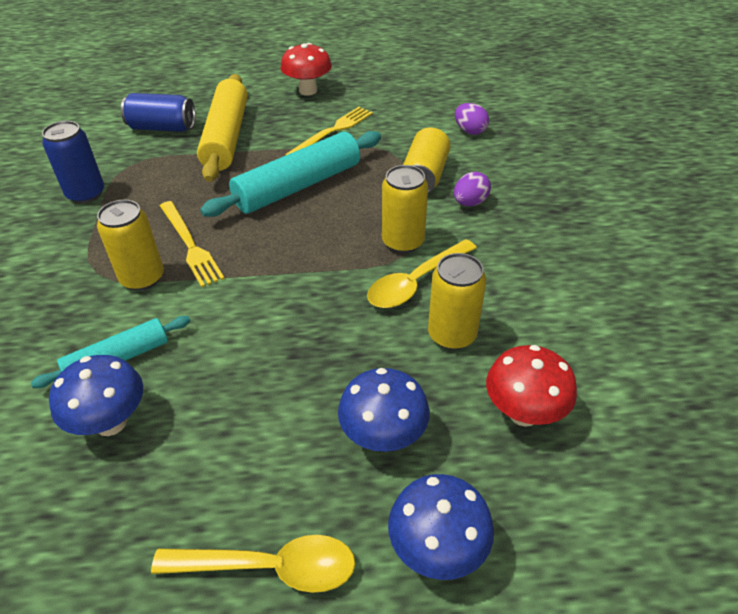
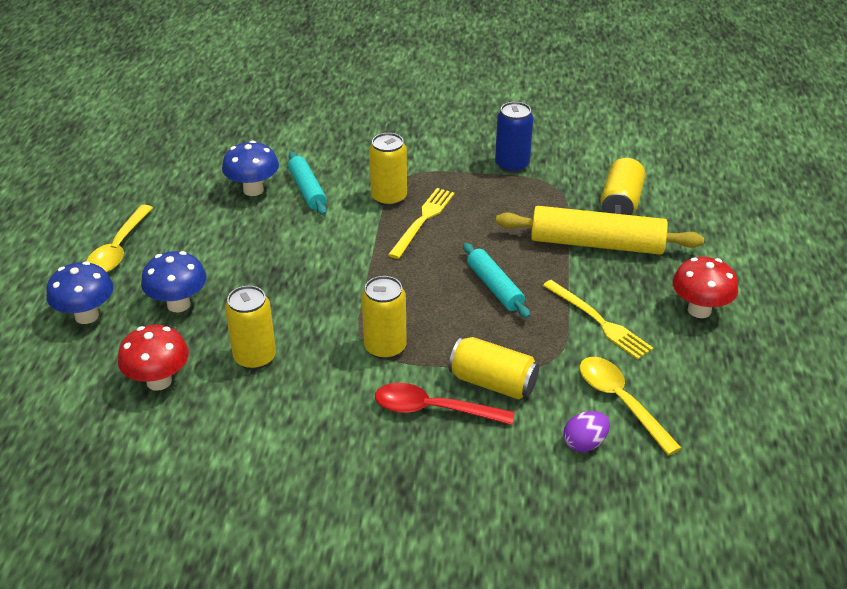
camera: 100 degrees right, 5 degrees down
(162, 128) = (620, 203): blue can -> yellow can
(190, 245) = (422, 220): yellow fork -> yellow fork turned 135 degrees clockwise
(298, 186) = (494, 287): turquoise rolling pin -> turquoise rolling pin, size x0.58
(416, 282) = (326, 347): yellow spoon -> yellow spoon (621, 402)
(470, 203) = (434, 409): purple egg -> red spoon

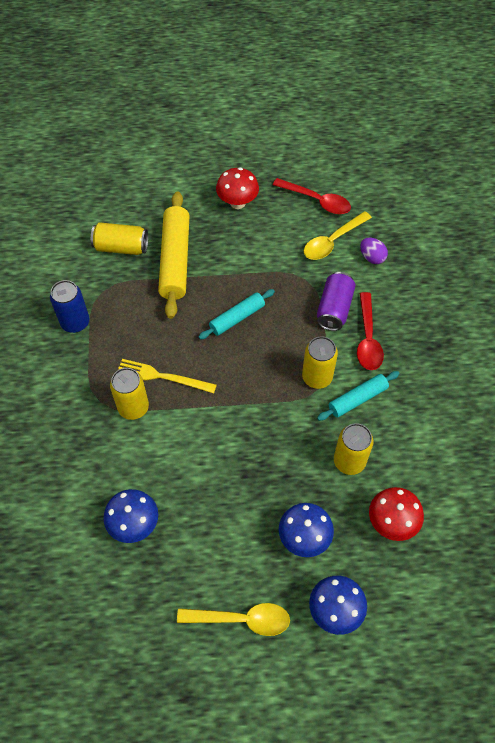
camera: 100 degrees left, 20 degrees up
(307, 190) = (129, 476): turquoise rolling pin -> turquoise rolling pin (357, 399)
(493, 382) = (334, 309): yellow can -> purple can
(598, 321) = (260, 255): yellow fork -> none
(706, 397) = (316, 200): none -> red spoon

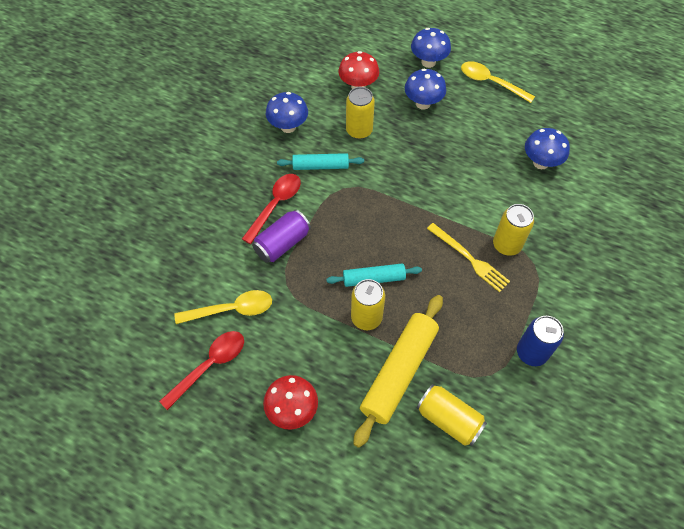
camera: 150 degrees left, 0 degrees up
(316, 200) = (209, 366): red spoon -> red spoon turned 75 degrees clockwise
(317, 377) = (340, 196): yellow can -> yellow can (366, 317)
(372, 257) = (210, 274): purple egg -> none
(423, 426) = (288, 127): none -> blue mushroom

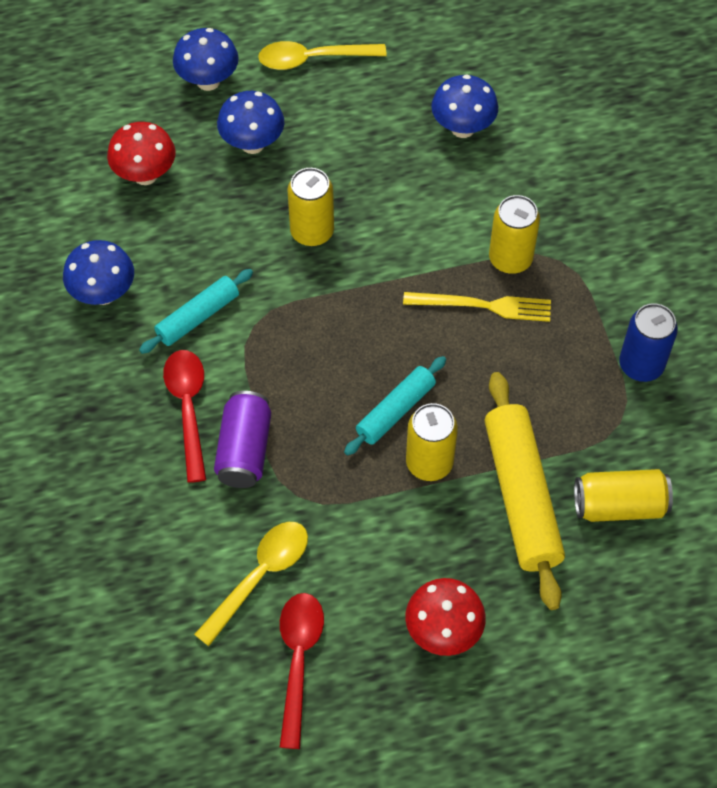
camera: 40 degrees left, 0 degrees up
(359, 131) = (203, 235): yellow can -> yellow can (312, 232)

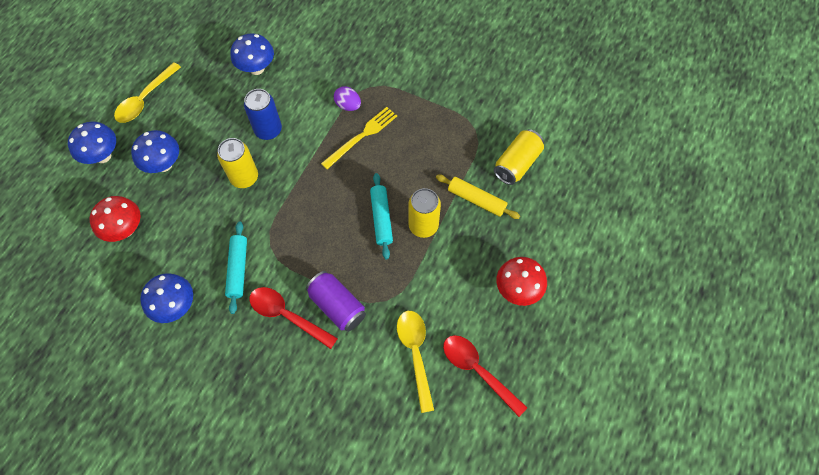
camera: 50 degrees left, 5 degrees up
(510, 259) = (348, 105): yellow can -> purple egg
(521, 496) = (476, 200): yellow rolling pin -> yellow rolling pin, size x0.58
(641, 365) = (454, 99): blue can -> blue can (268, 130)

